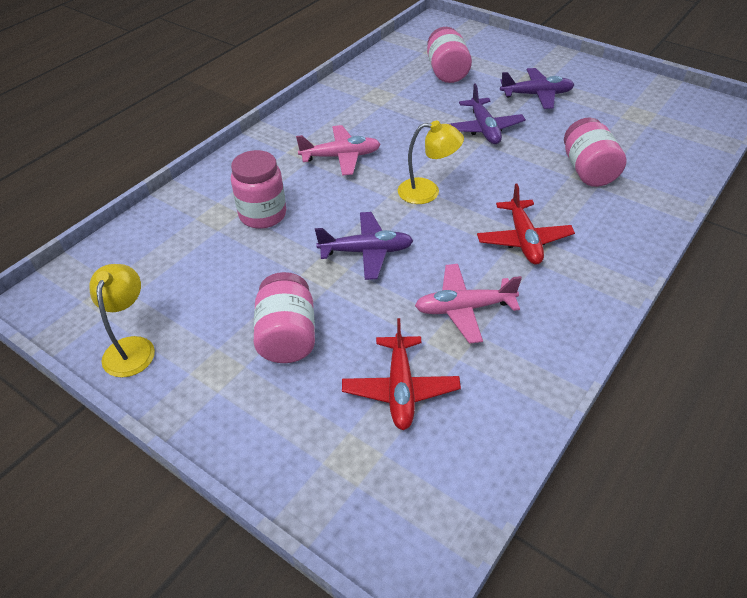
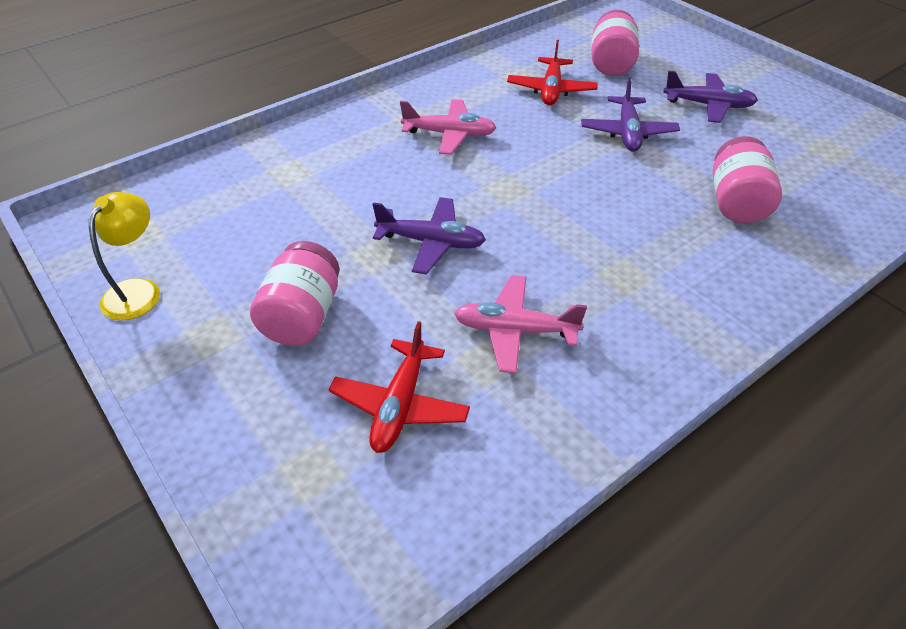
camera: 15 degrees right, 0 degrees up
(262, 215) = (337, 180): pink jar -> none
(427, 192) = (530, 190): yellow lamp -> none
(523, 240) = (621, 266): red plane -> red plane (551, 90)

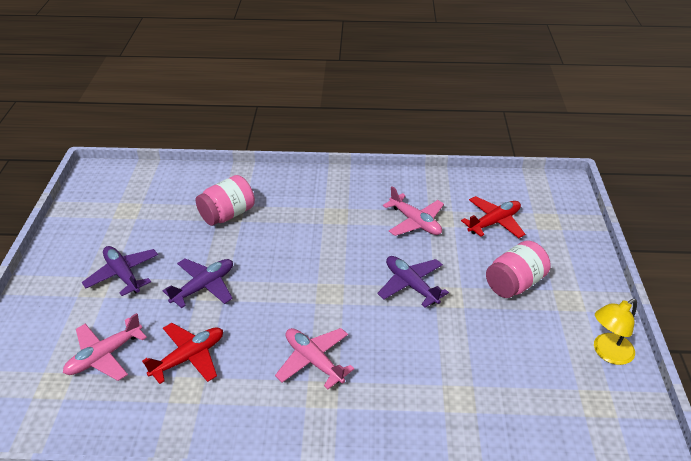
camera: 140 degrees left, 5 degrees down
(611, 63) = (104, 355): pink jar -> pink plane

